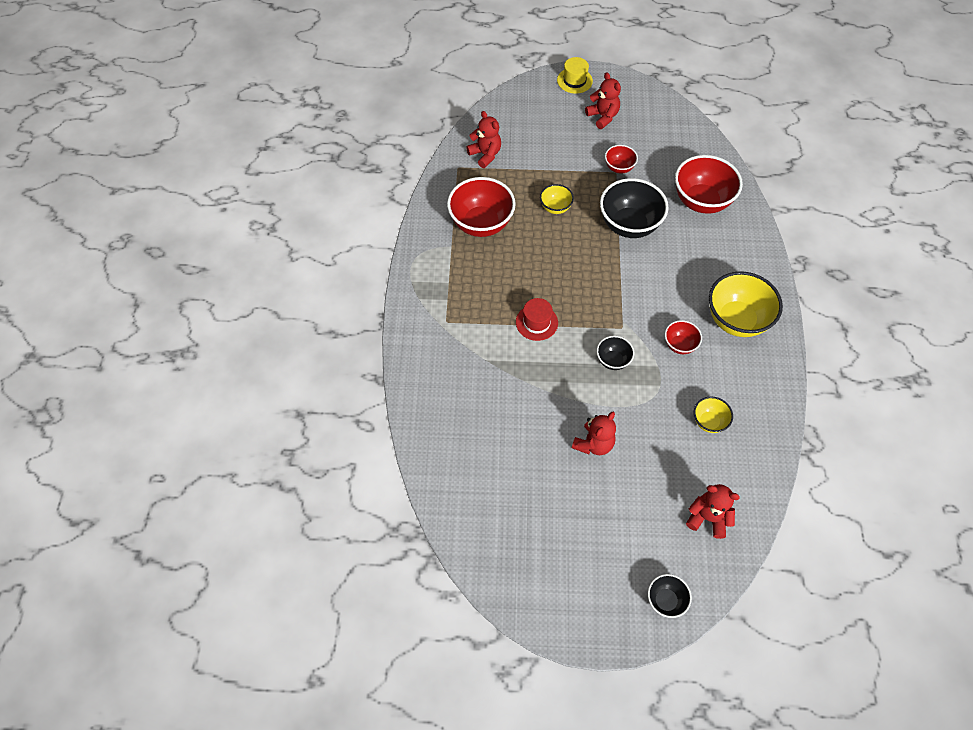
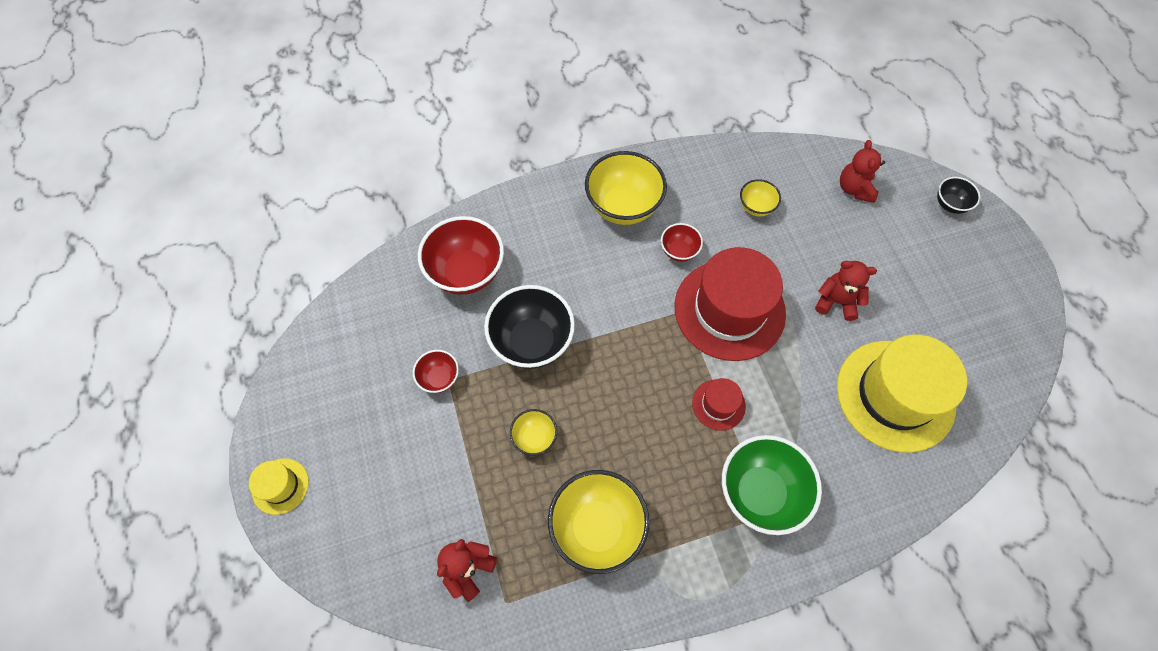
camera: 110 degrees left, 5 degrees up
(462, 323) = (760, 492): none -> green bowl
(481, 224) = (597, 527): red bowl -> yellow bowl
(496, 448) = (895, 395): none -> yellow hat
(603, 116) = (348, 424): red teddy bear -> none
(613, 360) = (729, 310): black bowl -> red hat

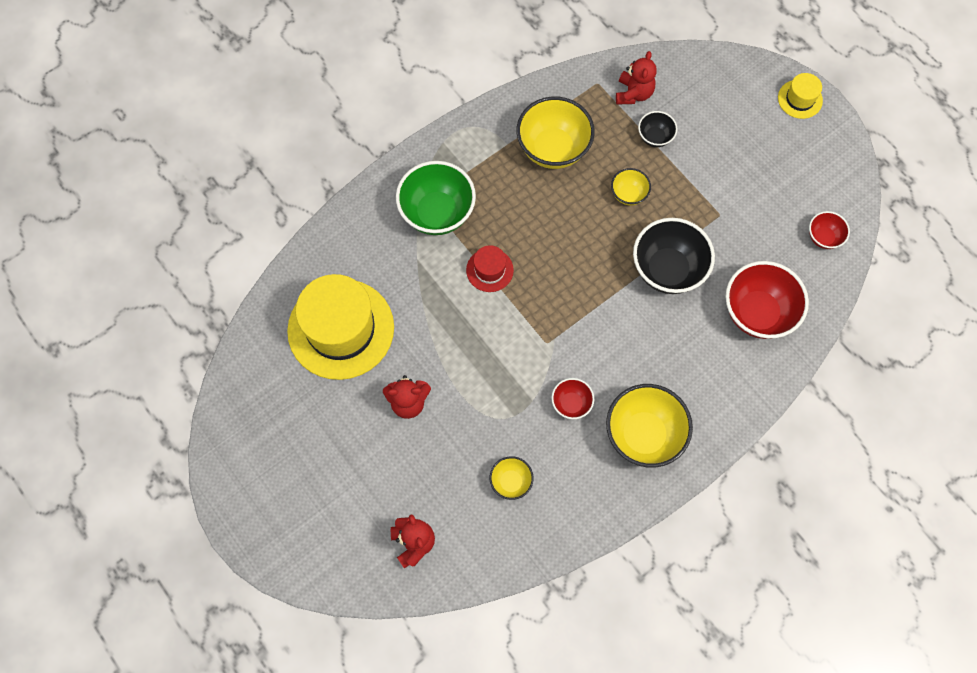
camera: 160 degrees right, 5 degrees up
(439, 378) = (728, 214): red bowl -> red bowl (823, 237)
(729, 310) = (505, 359): red hat -> none
(949, 204) = (310, 558): black bowl -> black bowl (655, 137)

